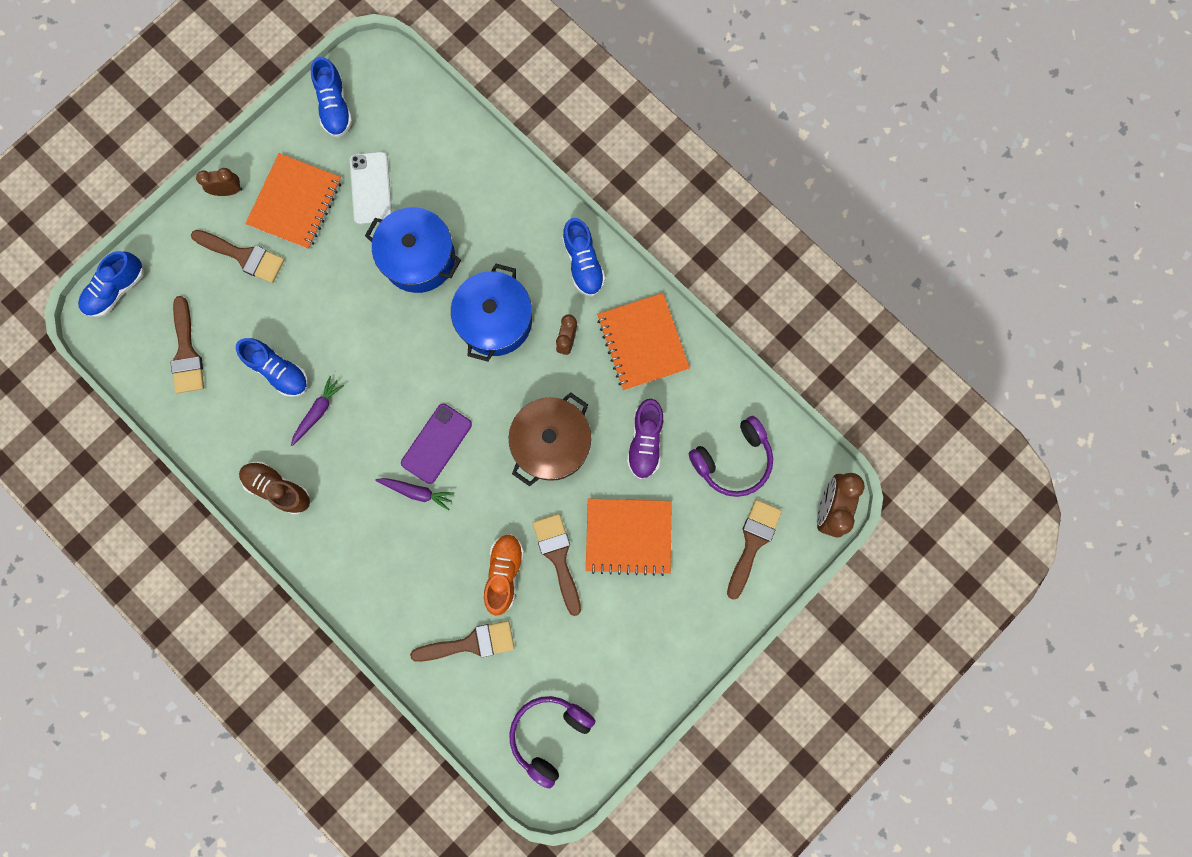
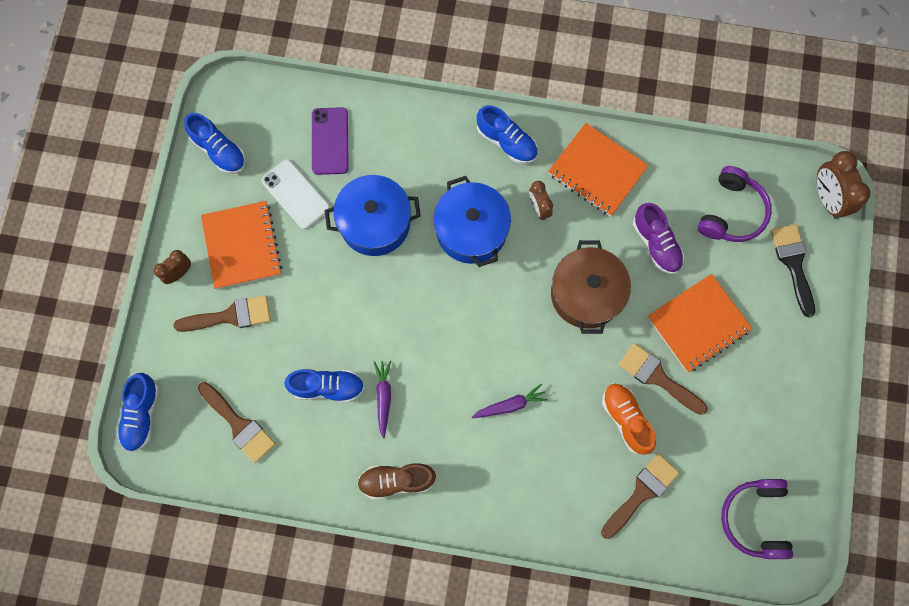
camera: 35 degrees left, 5 degrees down
(436, 443) = (497, 356): purple phone -> purple phone (330, 141)
(753, 542) = (793, 263): brown brush -> black brush

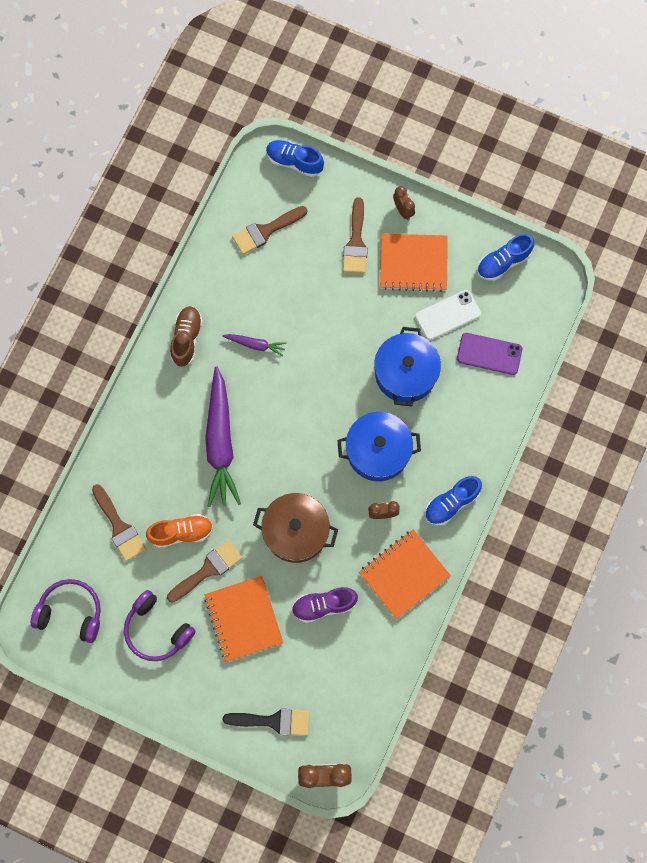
camera: 105 degrees right, 0 degrees up
(327, 387) = (276, 303): blue shoe -> none
(510, 405) = (220, 442): purple carrot -> purple carrot, size x2.17
(731, 212) = (334, 682): purple headphones -> purple headphones (157, 630)

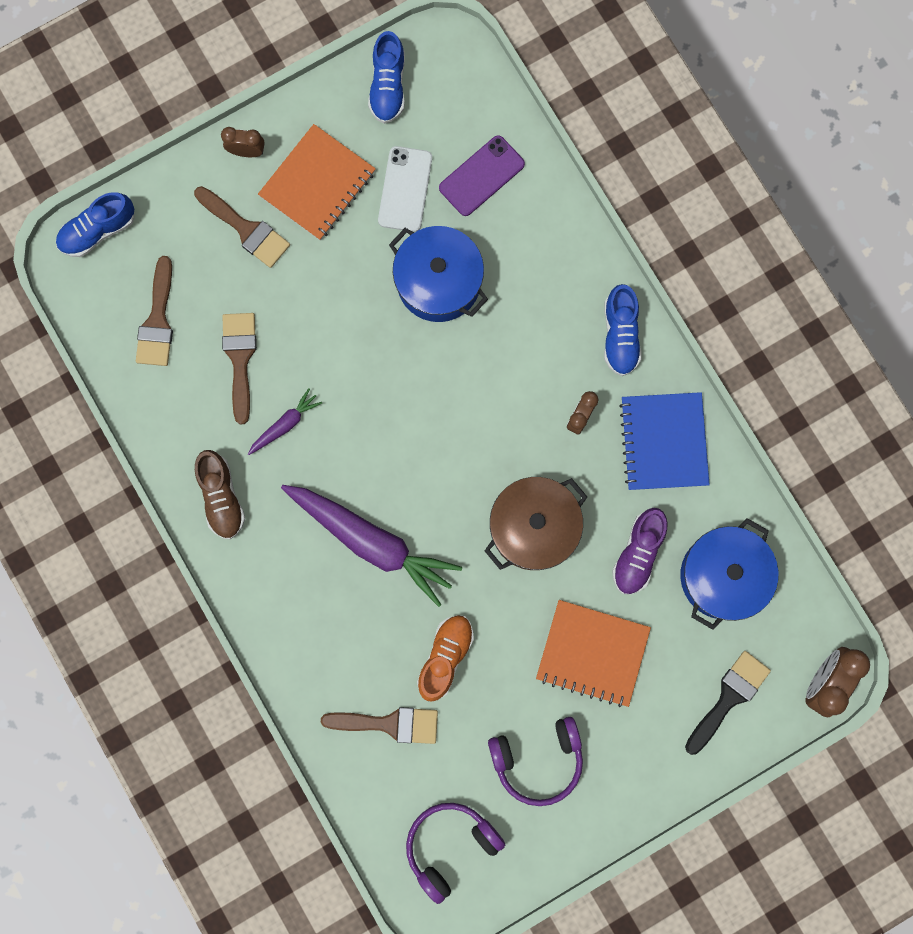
camera: 55 degrees left, 5 degrees up
(187, 339) = (221, 497): brown shoe -> brown shoe turned 150 degrees counterclockwise
(208, 569) = (509, 655): brown brush -> brown brush (240, 359)
(378, 451) = (506, 374): blue pot -> blue pot (722, 576)
(404, 574) = (663, 442): orange notebook -> blue notebook

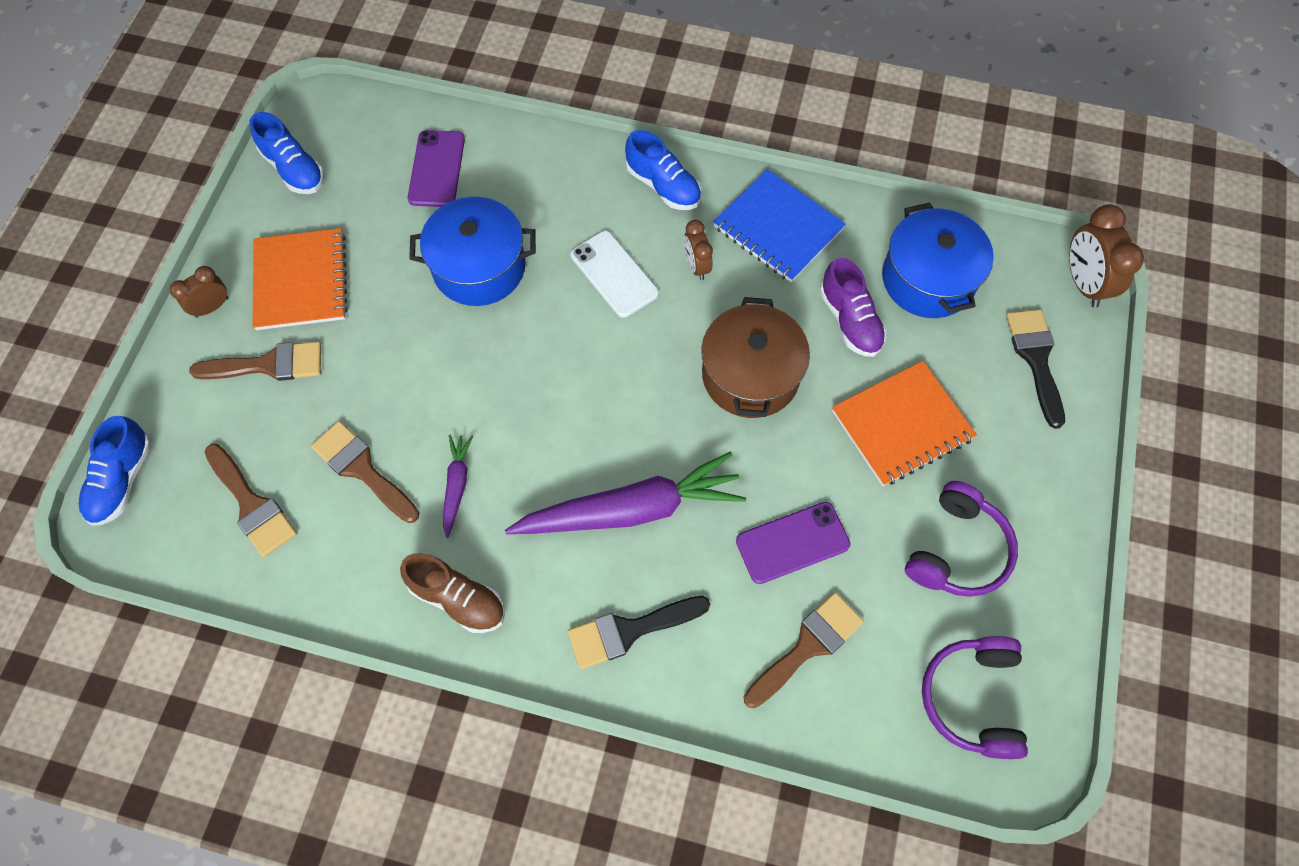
camera: 45 degrees left, 15 degrees down
(298, 613) = (629, 631): none -> black brush
(405, 189) = (382, 226): white phone -> white phone (614, 274)
(445, 657) = (792, 543): orange shoe -> purple phone

